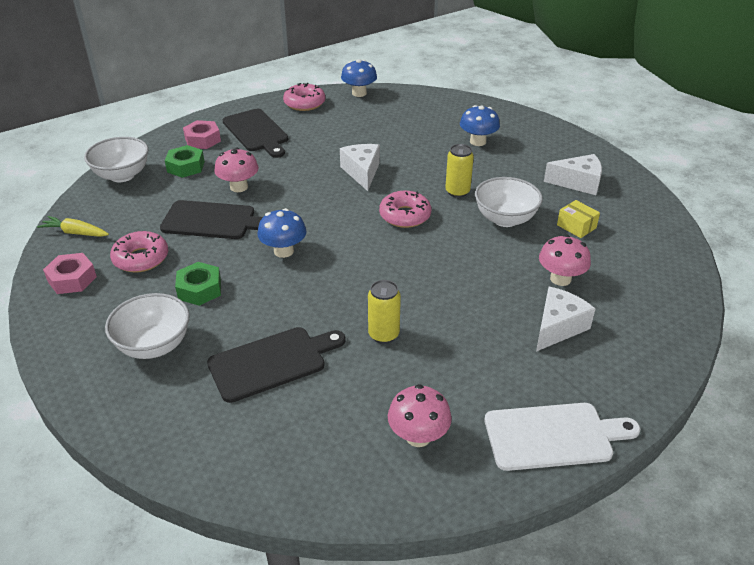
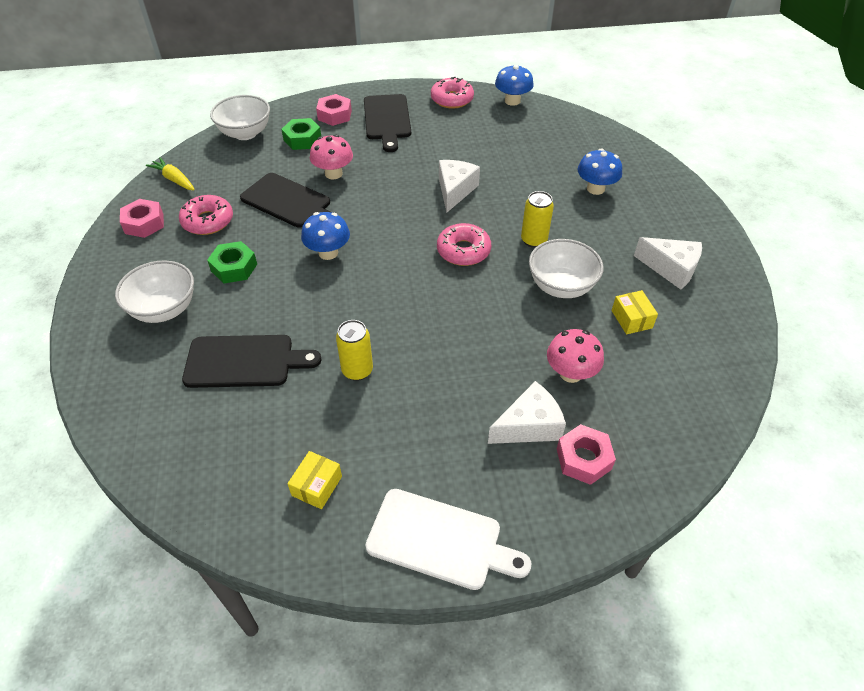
camera: 25 degrees right, 10 degrees up
(418, 436) = (317, 486): pink mushroom -> yellow box
(617, 335) = (583, 459): none -> pink nut

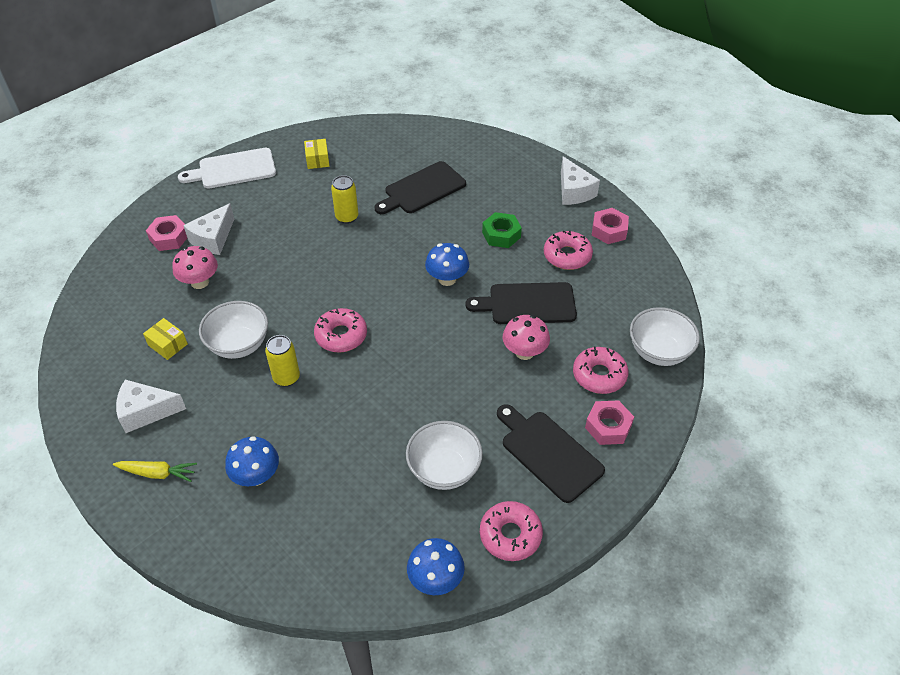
camera: 145 degrees right, 0 degrees up
(164, 309) = (509, 190): white bowl -> white bowl (444, 470)
(174, 179) = (645, 274): yellow carrot -> yellow carrot (157, 473)
(302, 139) = (599, 375): green nut -> pink donut
(455, 190) = (396, 394): white cheese -> white cheese (574, 191)

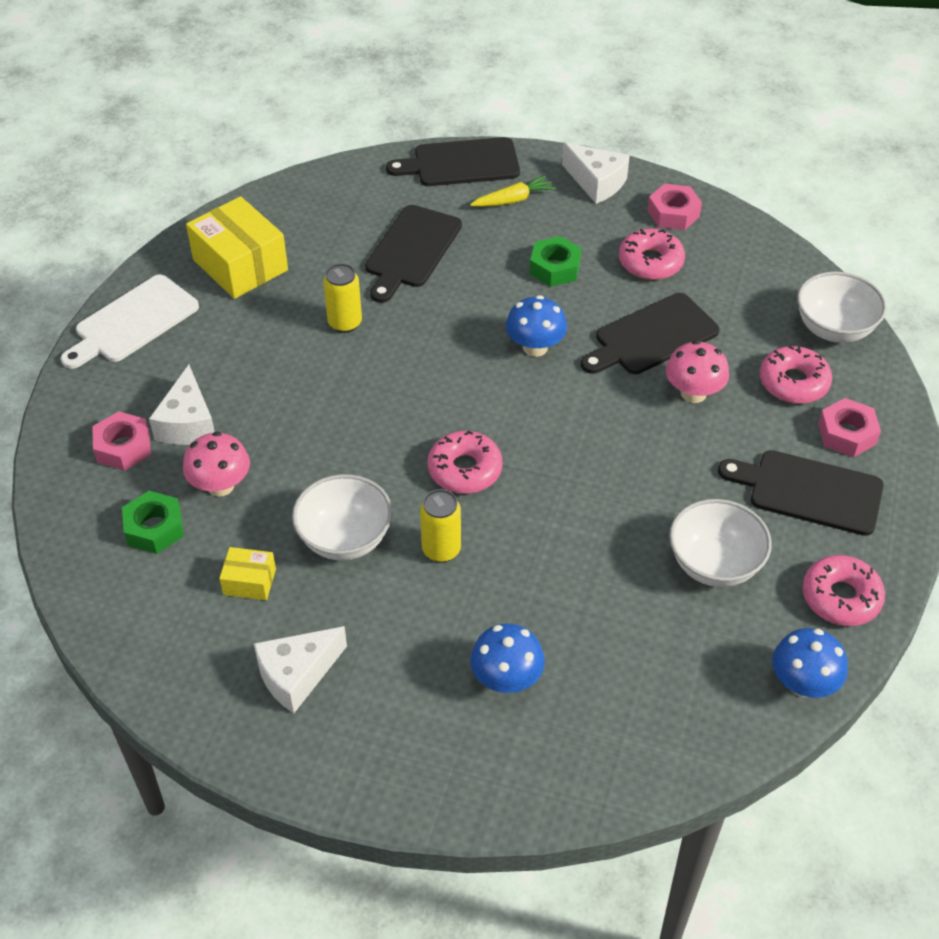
camera: 30 degrees left, 0 degrees up
(146, 290) = (154, 528): none -> green nut
(157, 473) = (380, 738): yellow carrot -> yellow carrot (513, 200)
(317, 160) = (240, 265): yellow box -> yellow box, size x2.01
(497, 148) = (461, 163): none -> black cutting board

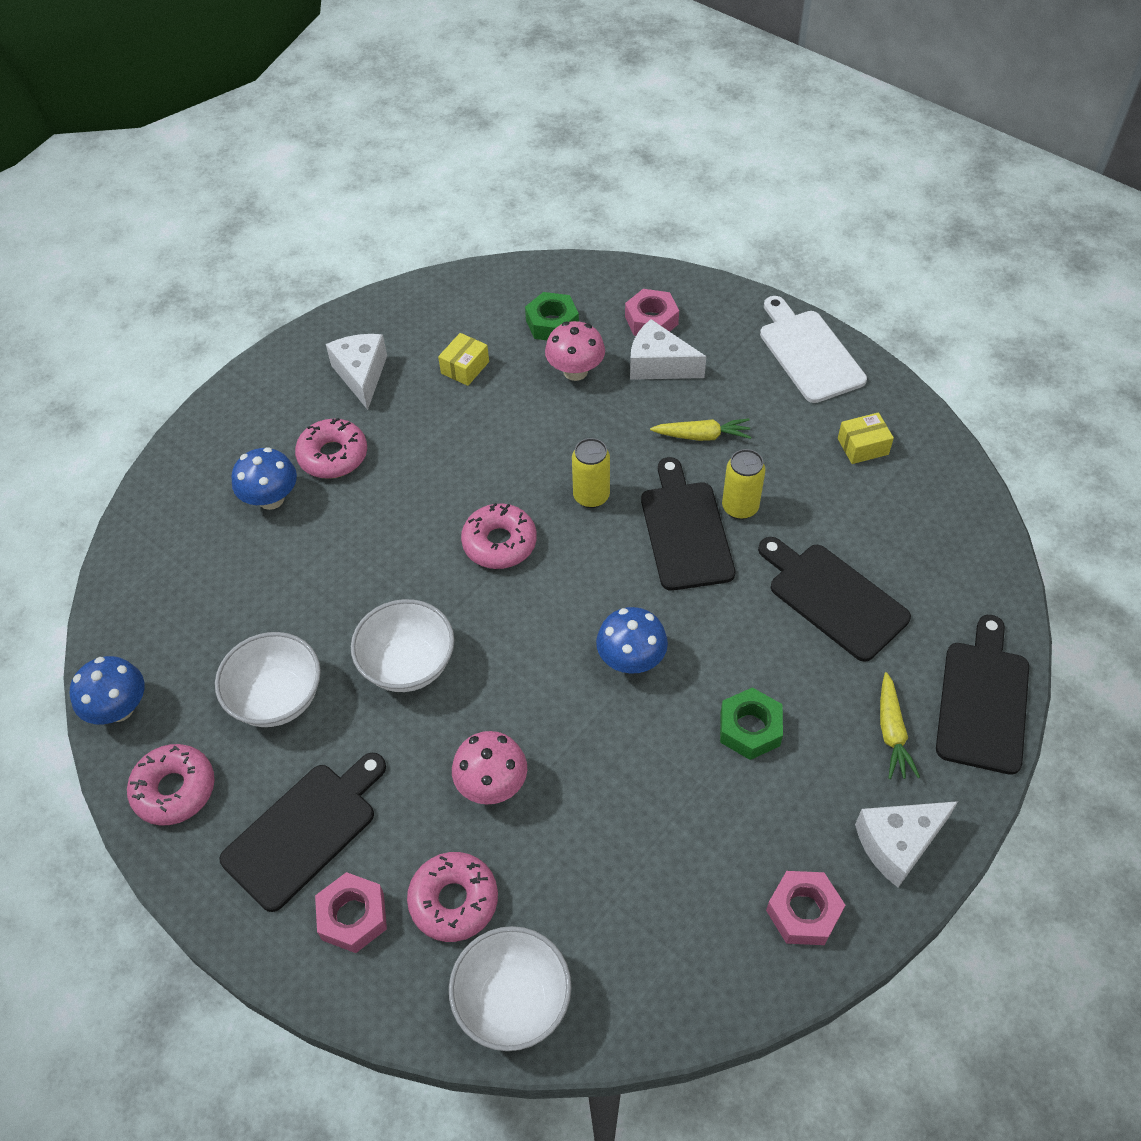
camera: 115 degrees right, 5 degrees up
(240, 265) = (863, 446): yellow box -> yellow box, size x0.50
(271, 368) = (702, 436): none -> yellow carrot
(345, 539) = (471, 436): white bowl -> white bowl (408, 665)
(441, 550) = (421, 497): yellow can -> yellow can (591, 496)
(650, 262) = (720, 839): pink donut -> pink donut (333, 456)
(652, 336) = (595, 782): black cutting board -> black cutting board (685, 531)

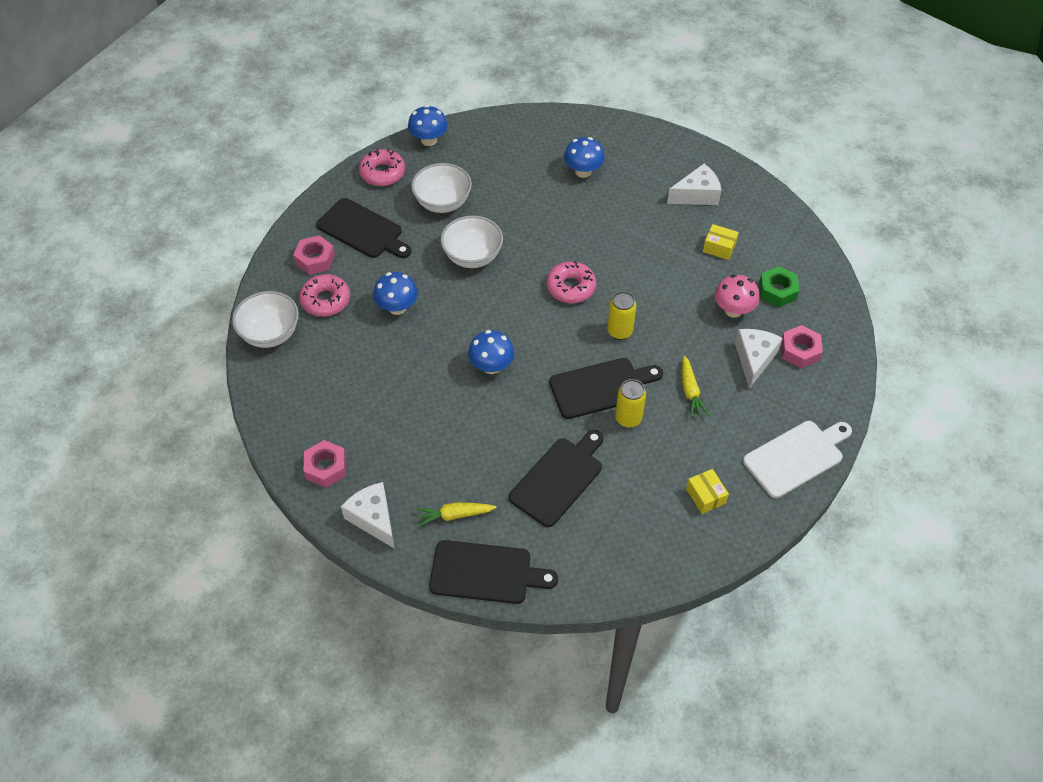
camera: 80 degrees right, 0 degrees up
(333, 456) = (624, 193): pink donut -> none
(492, 784) = (397, 307): pink mushroom -> blue mushroom
(750, 728) = (448, 434): green nut -> none

